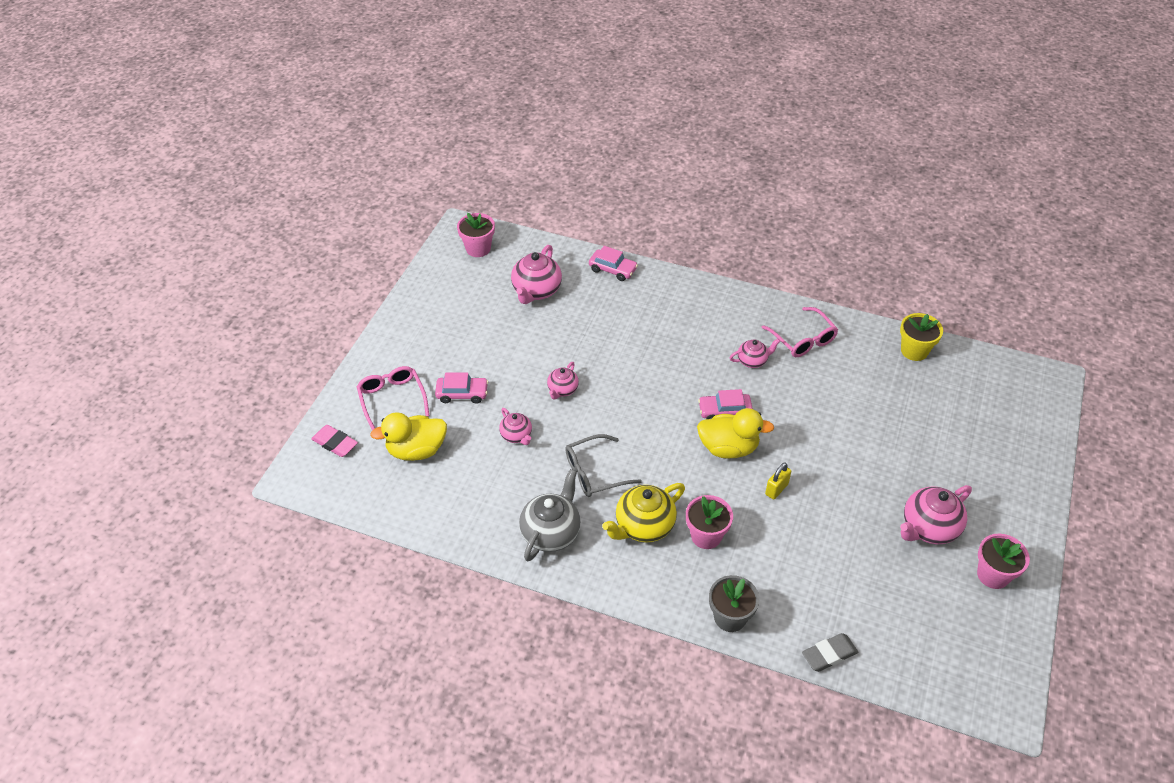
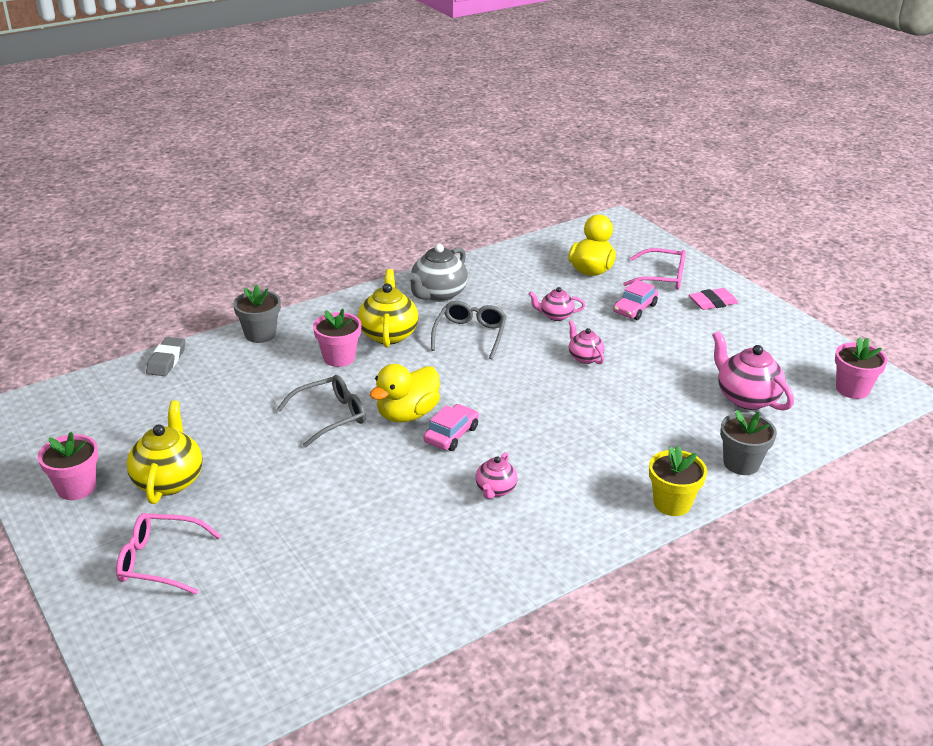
camera: 125 degrees right, 15 degrees down
(335, 443) = (637, 243): pink eraser -> pink eraser (712, 303)
(551, 533) = (438, 294): grey teapot -> grey teapot turned 60 degrees clockwise
(613, 269) = (741, 463): pink car -> grey flower pot
(776, 489) = (330, 416): yellow padlock -> grey glasses
(802, 339) = (486, 548): pink glasses -> pink glasses (160, 561)
(914, 351) = (364, 636): yellow flower pot -> yellow flower pot (672, 503)
(928, 528) = (169, 481): pink teapot -> yellow teapot

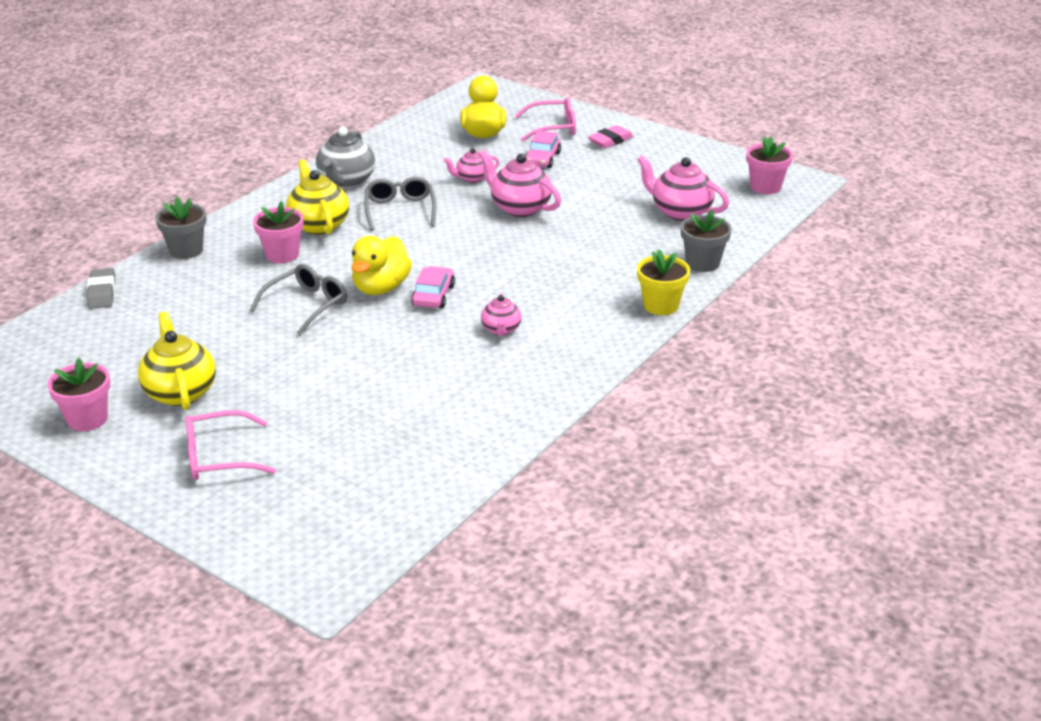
camera: 20 degrees left, 0 degrees up
(584, 357) = (519, 208): pink teapot -> pink teapot, size x1.74

